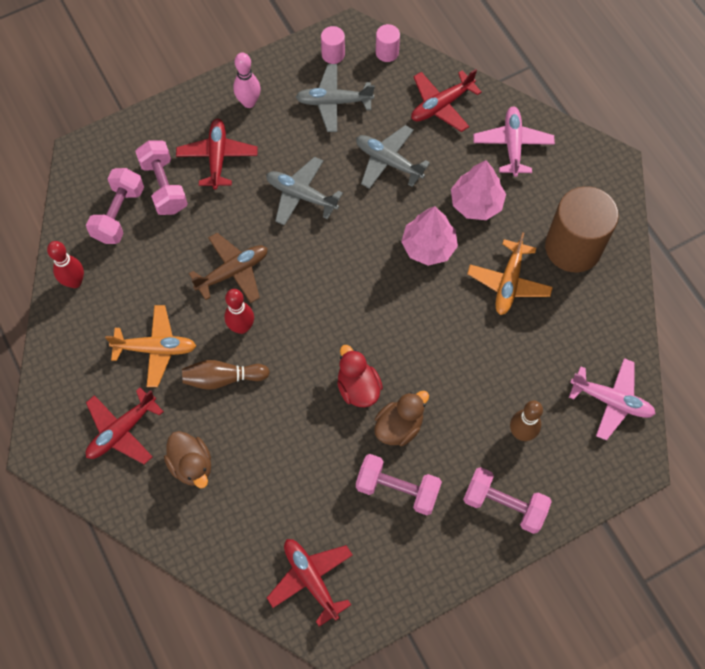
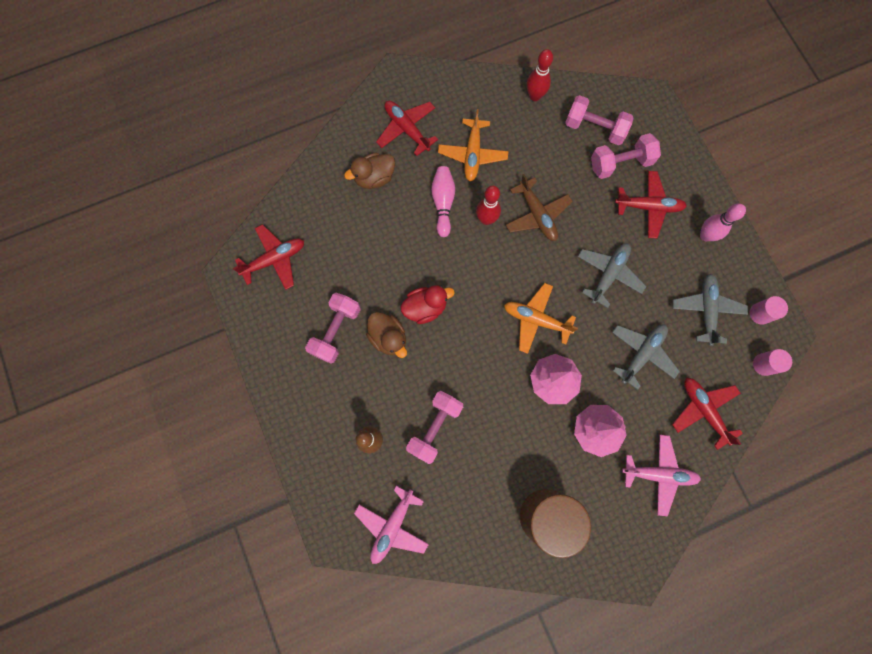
camera: 95 degrees right, 10 degrees up
(223, 378) = (443, 203): brown bowling pin -> pink bowling pin
(504, 504) = (312, 416): pink dumbbell -> pink dumbbell (435, 427)
(509, 282) = (513, 449): orange plane -> orange plane (536, 320)

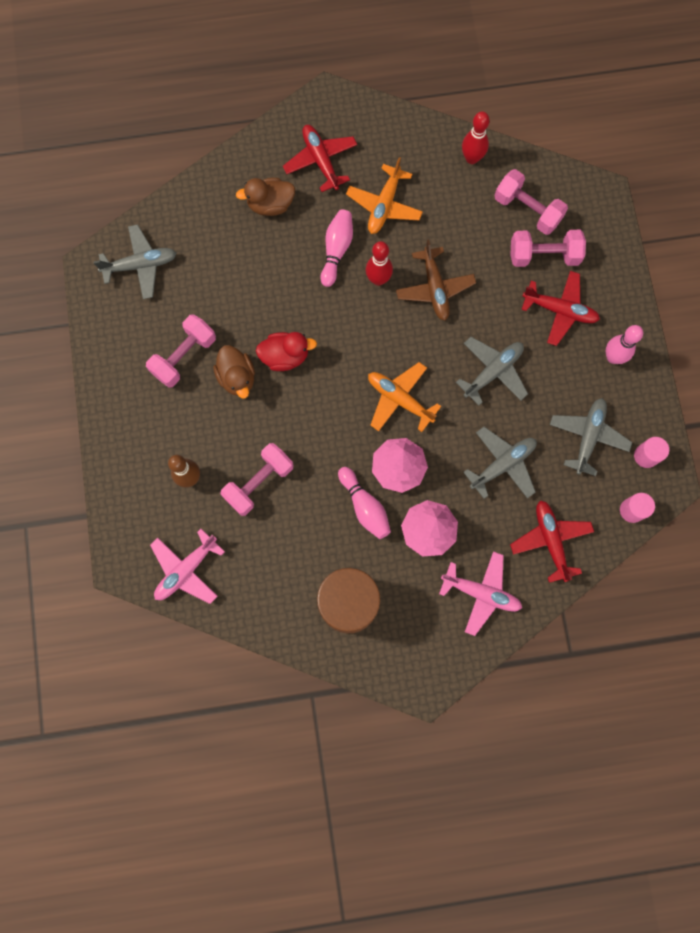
camera: 15 degrees right, 0 degrees up
(274, 259) = (140, 265): red plane -> grey plane
(534, 424) = (364, 506): none -> pink bowling pin

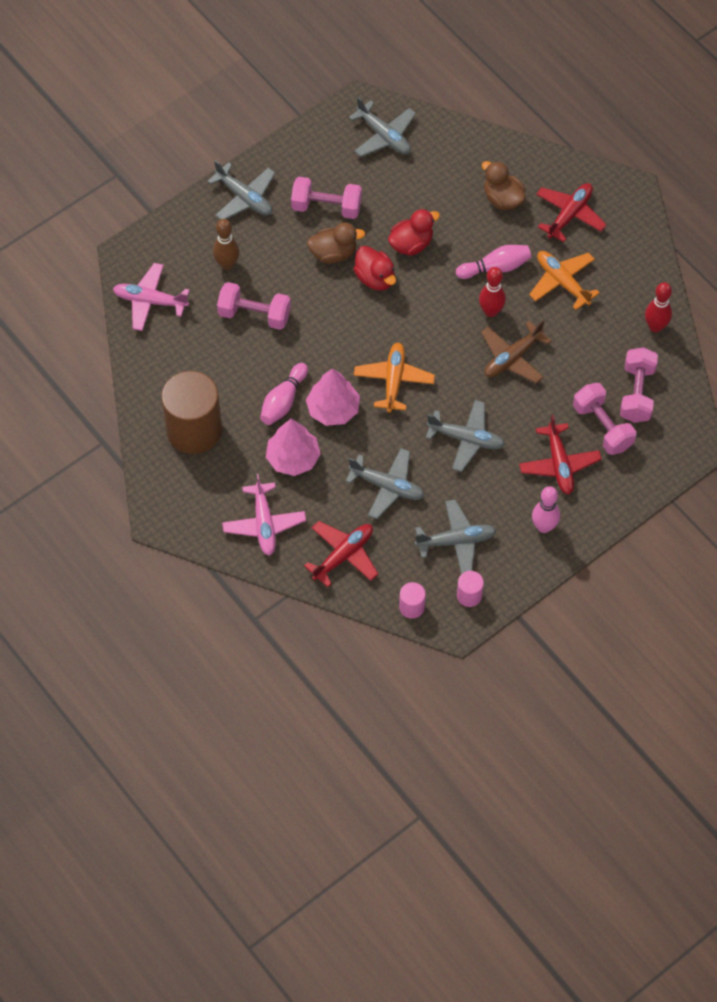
camera: 60 degrees right, 15 degrees down
(127, 423) = (244, 197): none -> grey plane
(237, 377) = (333, 253): brown duck -> brown duck turned 135 degrees counterclockwise
(269, 306) = (411, 244): none -> red duck
(384, 205) = (562, 282): orange plane -> orange plane turned 60 degrees clockwise

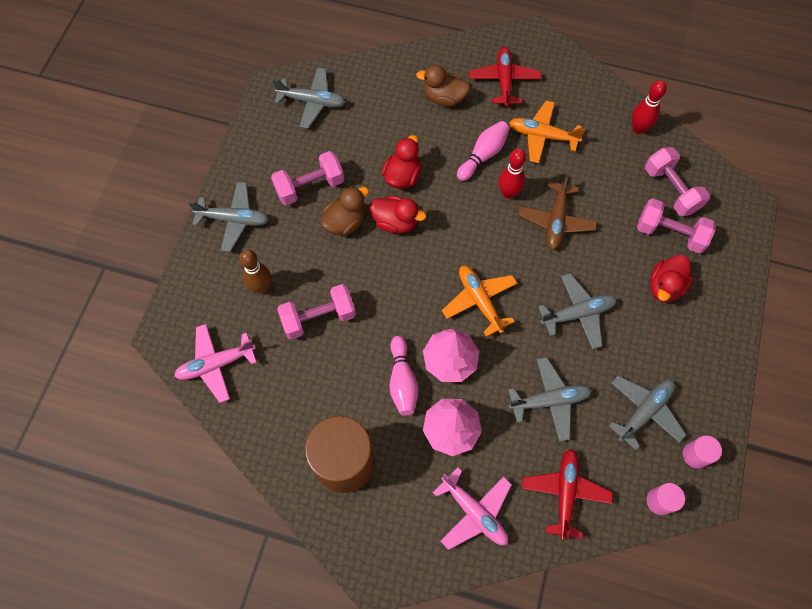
camera: 35 degrees left, 5 degrees up
(544, 527) = (699, 349): pink bowling pin -> none
(559, 464) = (665, 286): red plane -> red duck

